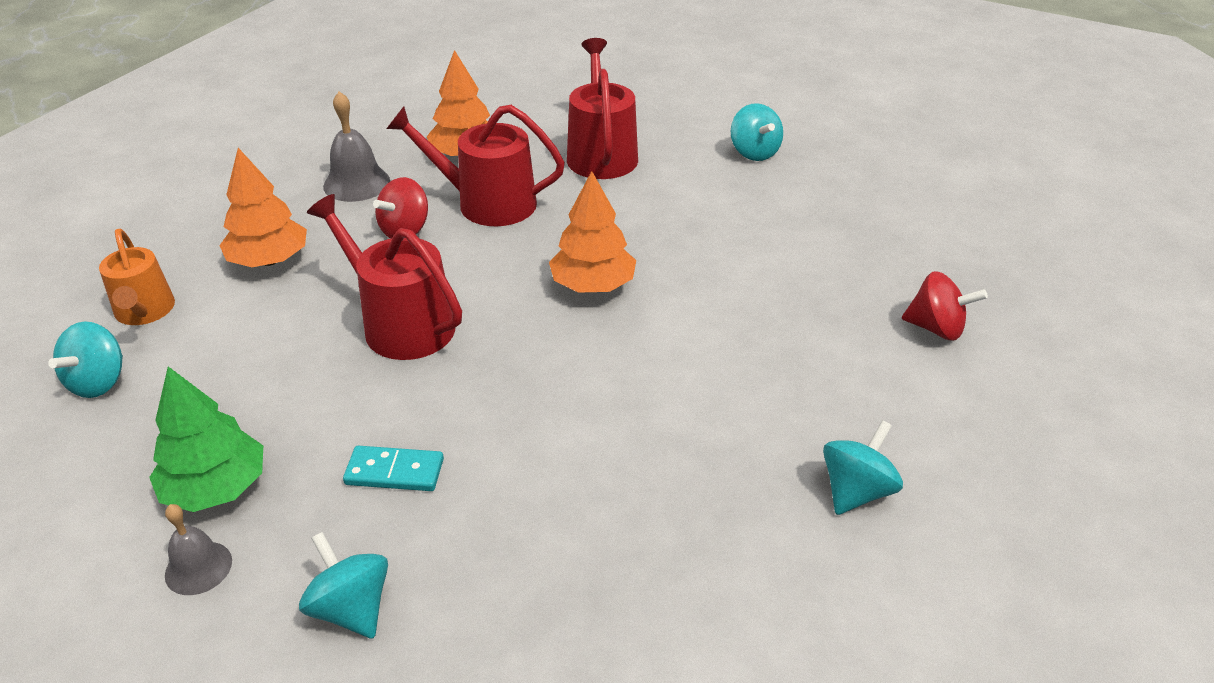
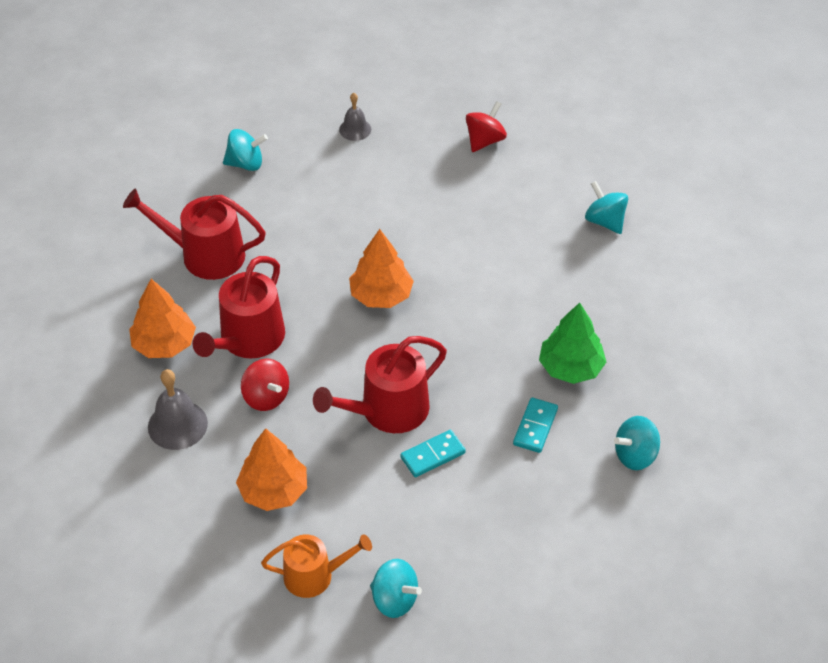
camera: 75 degrees left, 10 degrees up
(198, 567) = (589, 529): grey bell -> grey bell (355, 129)
(216, 488) = (524, 522): green tree -> green tree (570, 367)
(331, 376) = (432, 455): none -> turquoise domino

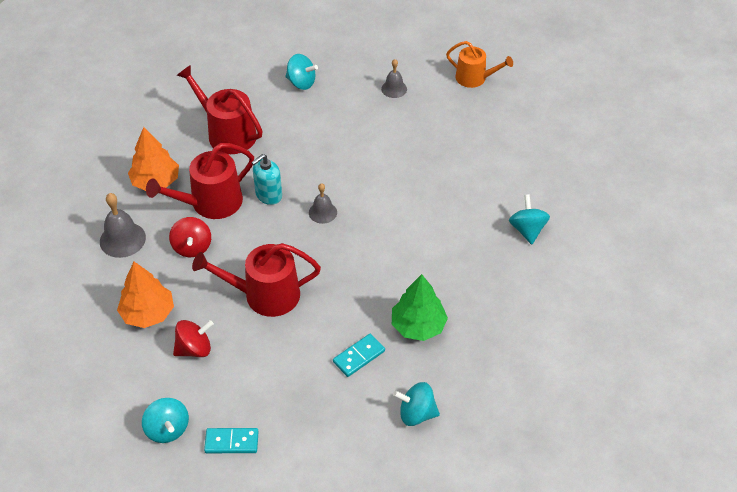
camera: 30 degrees right, 0 degrees up
(307, 303) = (268, 195): none -> turquoise soap dispenser
(314, 575) = (129, 385): orange watering can -> orange watering can (474, 78)
(381, 295) = (322, 212): orange tree -> grey bell
(432, 455) = (271, 341): turquoise domino -> turquoise domino (231, 442)
(485, 140) = (481, 134): red spinning top -> red spinning top (194, 349)

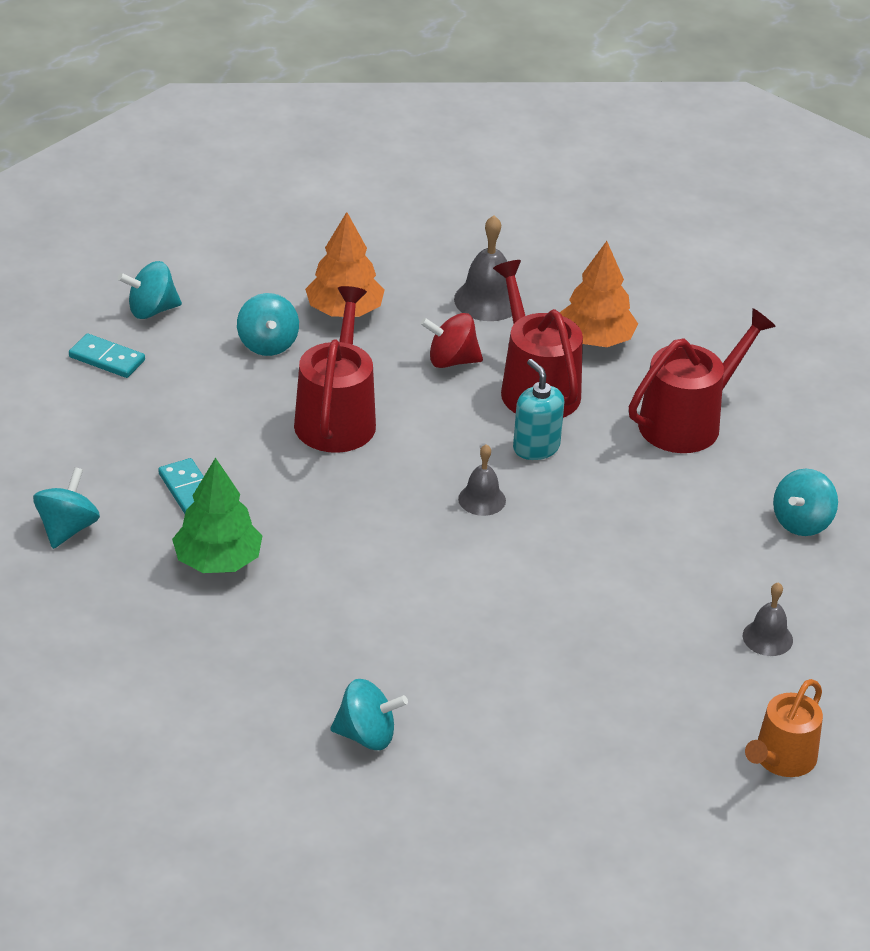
camera: 100 degrees right, 10 degrees down
(194, 349) = (268, 344): red spinning top -> turquoise spinning top
(231, 442) = (107, 359): turquoise domino -> turquoise domino turned 75 degrees counterclockwise

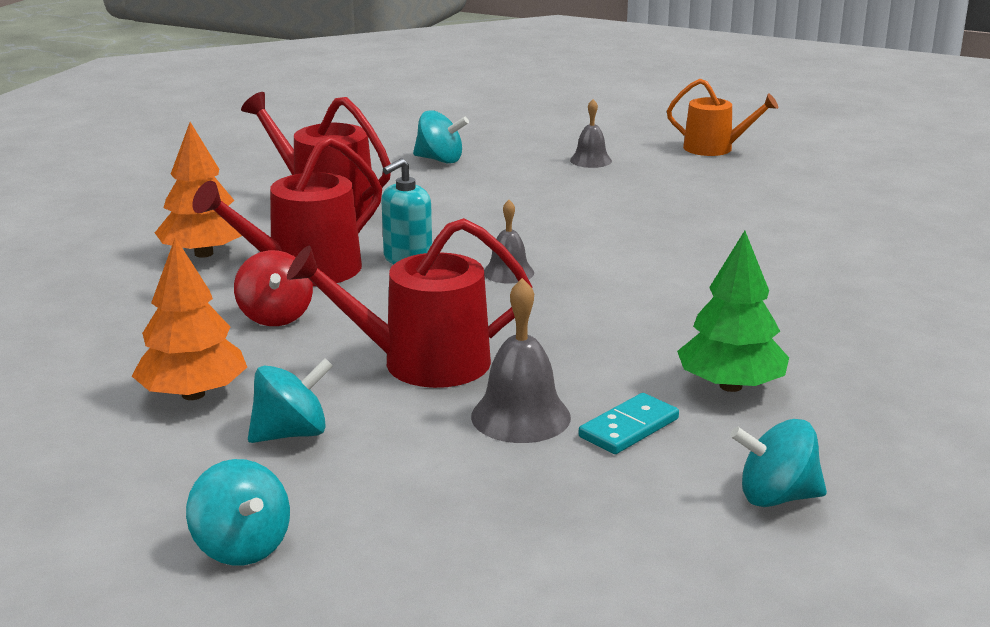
camera: 105 degrees left, 15 degrees down
(107, 359) = (388, 558): turquoise domino -> none
(367, 735) = (876, 276): turquoise spinning top -> none
(487, 300) = (142, 313): grey bell -> grey bell (520, 416)

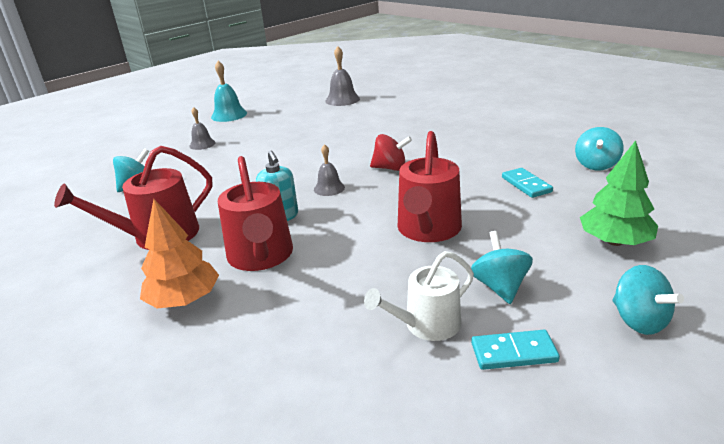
camera: 65 degrees left, 5 degrees up
(151, 456) = (513, 353): none -> turquoise domino
(193, 394) = (426, 325): orange tree -> white watering can
(242, 547) = (639, 320): turquoise spinning top -> turquoise spinning top turned 75 degrees clockwise
(275, 317) = (326, 276): red spinning top -> red spinning top (390, 168)
(520, 416) = (504, 209): grey bell -> grey bell (342, 99)
(714, 148) = (229, 115): orange watering can -> turquoise bell
(730, 386) = (494, 156): green tree -> green tree (614, 241)

